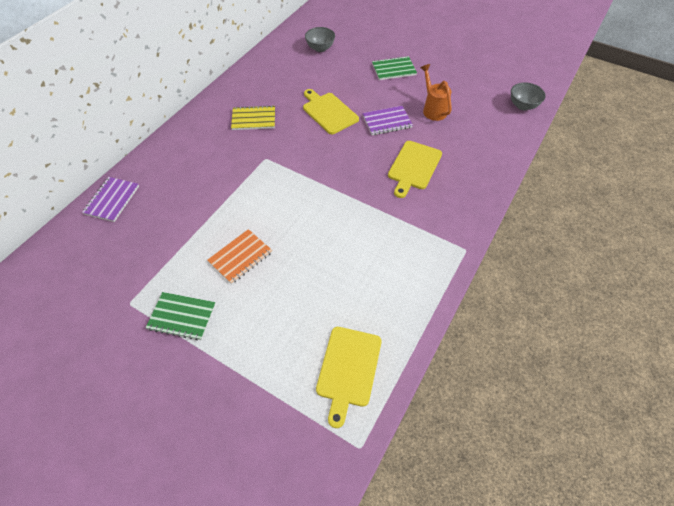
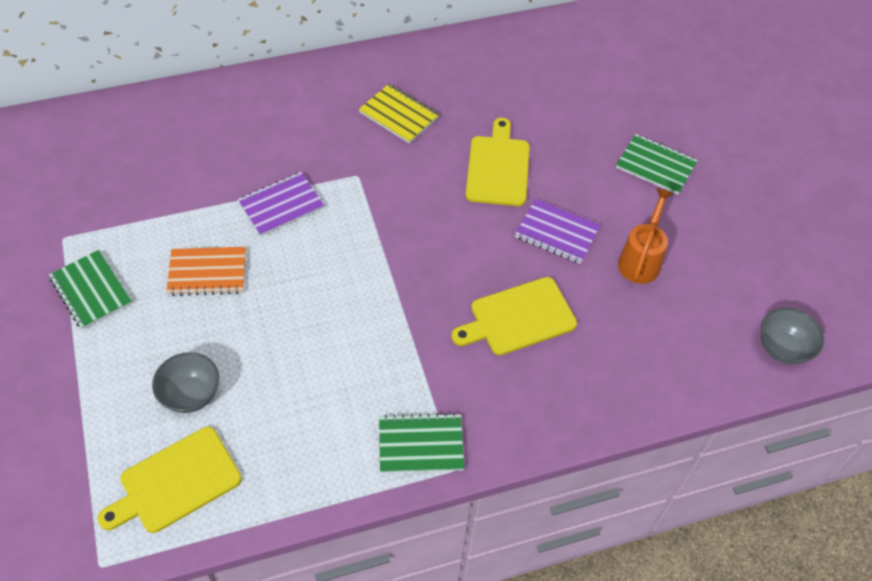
camera: 40 degrees right, 0 degrees up
(112, 200) = (157, 111): purple notebook -> purple notebook (281, 205)
(320, 48) = (590, 69): grey bowl -> grey bowl (191, 394)
(439, 251) = (421, 444): none -> green notebook

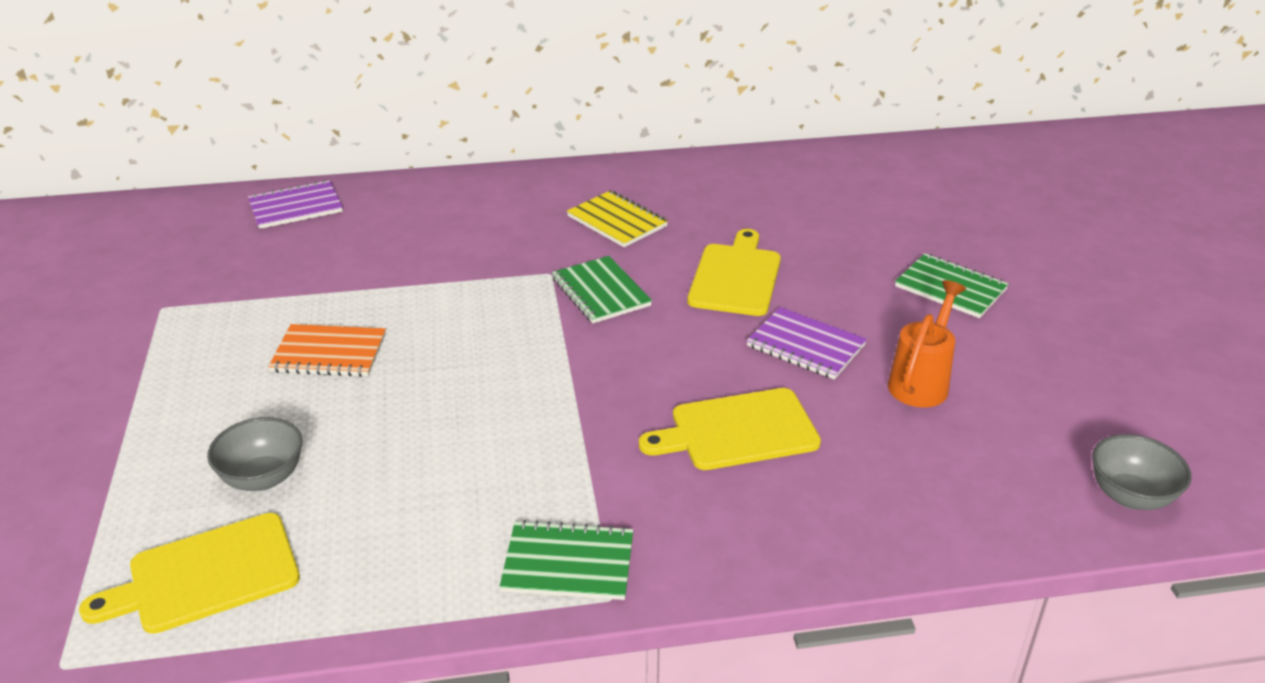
camera: 10 degrees right, 20 degrees down
(91, 291) = (175, 360): green notebook -> green notebook (600, 292)
(281, 205) = (445, 295): purple notebook -> purple notebook (296, 207)

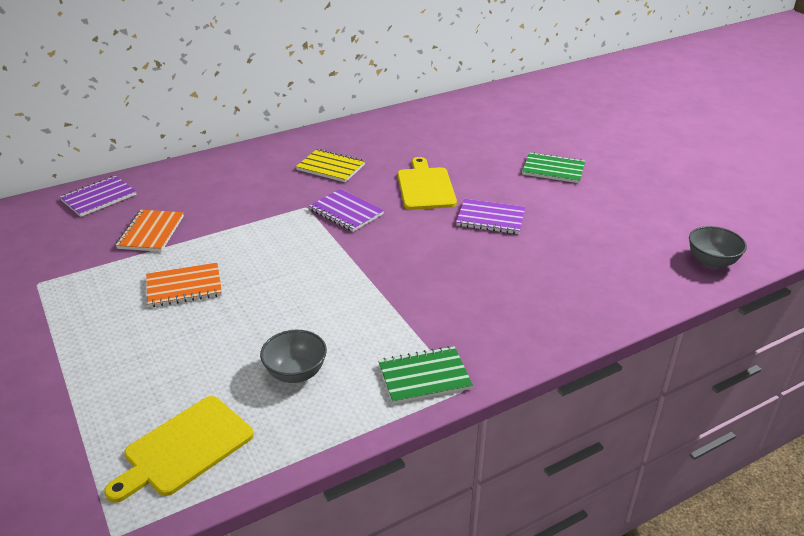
camera: 20 degrees left, 0 degrees up
(263, 478) = (186, 376): grey bowl -> grey bowl (296, 373)
(331, 268) = (151, 232): none -> orange notebook
(600, 292) = (346, 212): green notebook -> purple notebook
(738, 431) = (480, 275): yellow cutting board -> none
(921, 382) = (568, 225): orange watering can -> none

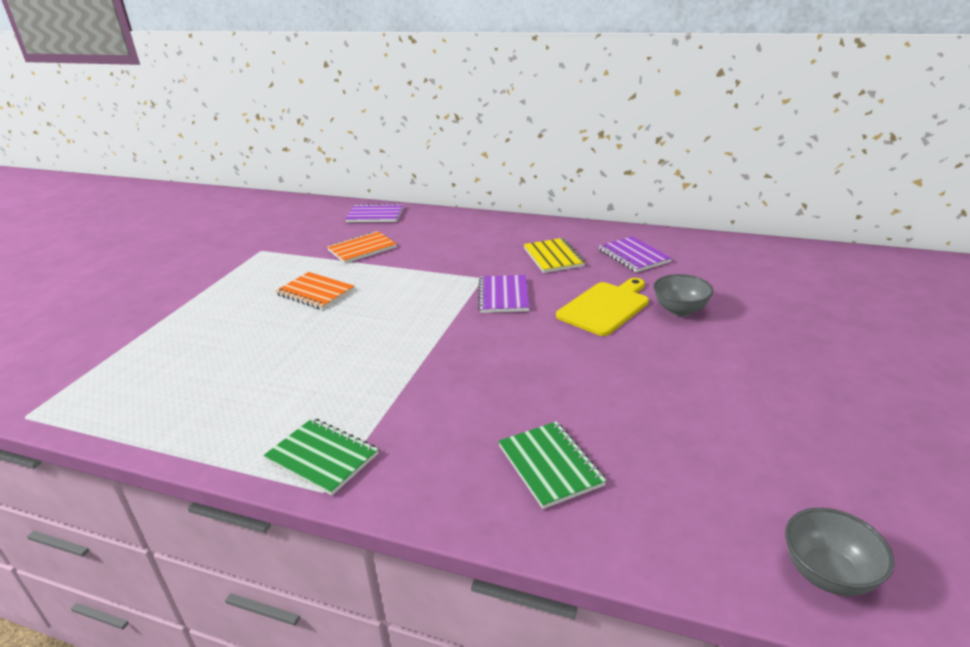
camera: 50 degrees right, 5 degrees down
(184, 448) = (134, 392): yellow cutting board -> none
(296, 373) = (262, 390): grey bowl -> grey bowl (680, 310)
(490, 218) = (618, 364): purple notebook -> purple notebook (633, 256)
(553, 169) = (776, 353): green notebook -> green notebook (550, 465)

